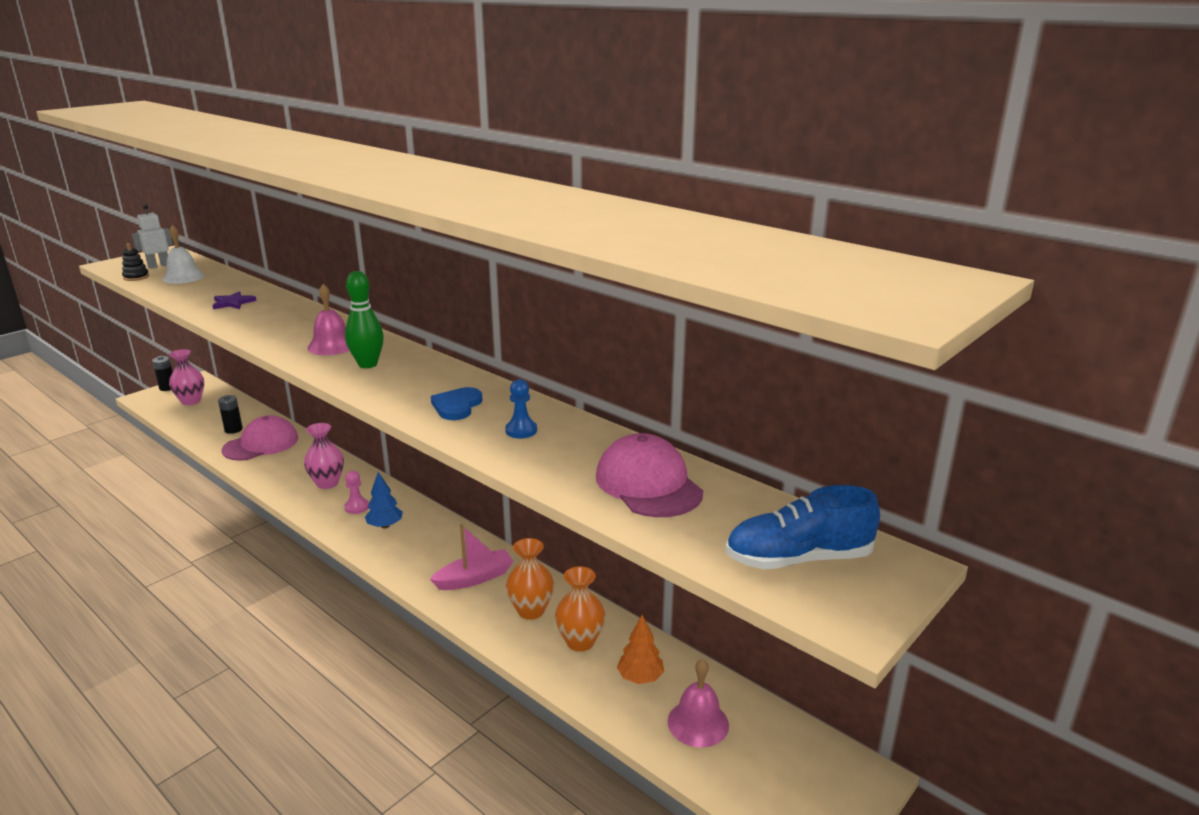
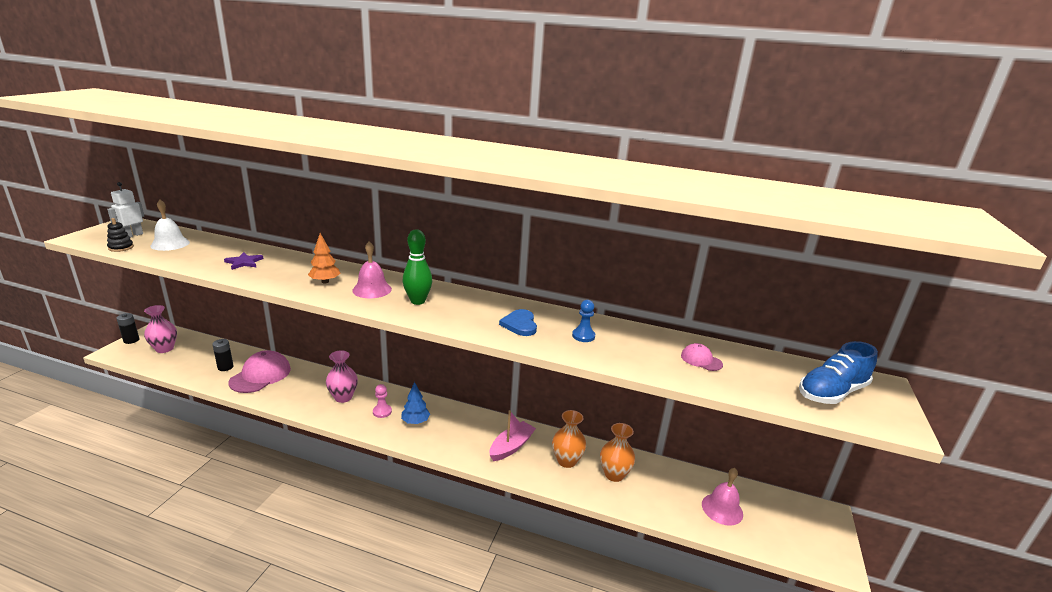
camera: 25 degrees left, 0 degrees up
(640, 677) = (668, 489): orange tree -> orange tree (325, 281)
(648, 484) = (701, 360): pink cap -> pink cap, size x0.49

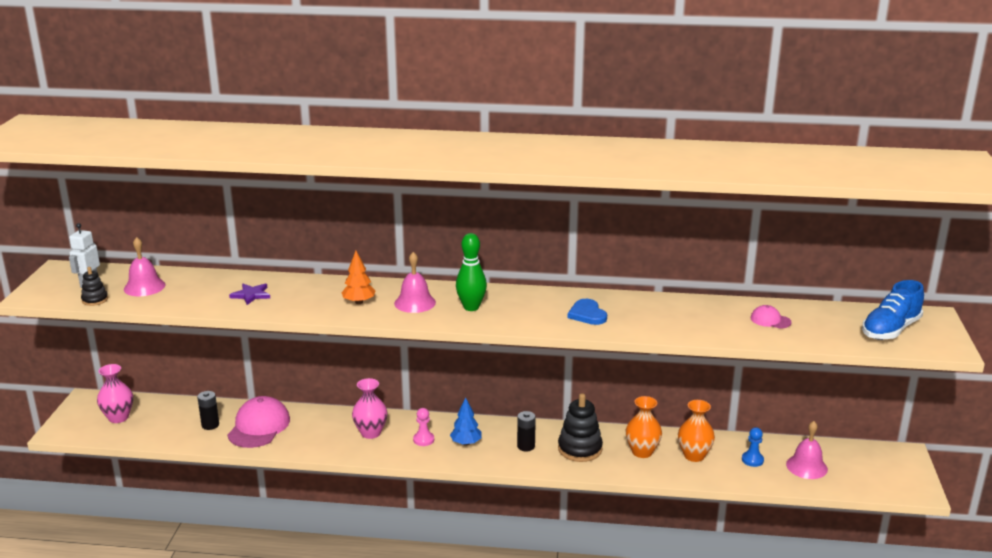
camera: 10 degrees left, 0 degrees up
(131, 340) = (68, 415): black battery -> black battery (526, 446)
(170, 244) = (144, 287): white bell -> pink bell
(511, 447) = (580, 449): pink boat -> black stacking toy
(583, 336) = (653, 315): blue pawn -> blue pawn (752, 460)

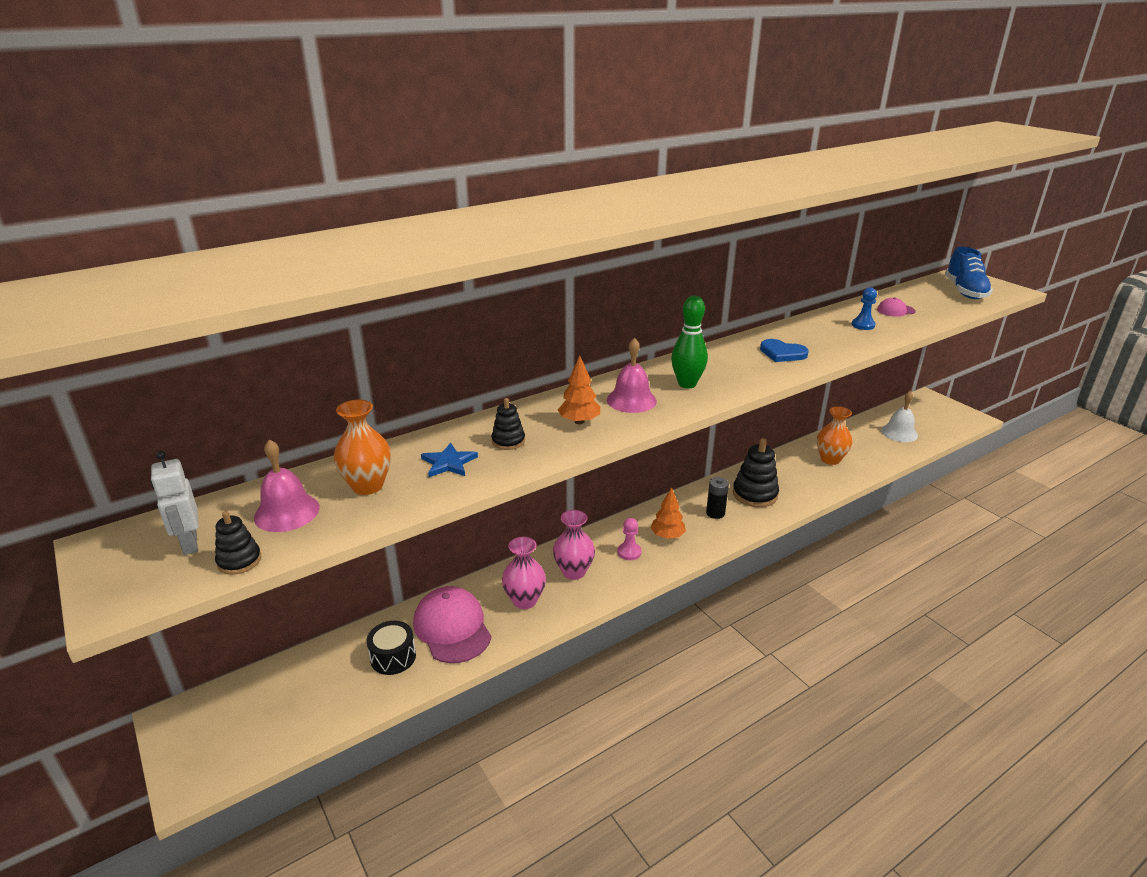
camera: 40 degrees left, 5 degrees up
(118, 417) = (257, 715): pink vase -> pink vase (524, 600)
(210, 425) = (393, 657): black battery -> black drum
(251, 295) = (449, 463): purple star -> blue star
(300, 296) = (508, 441): none -> black stacking toy
(466, 443) = (667, 536): blue tree -> orange tree
(642, 452) = (796, 474): orange vase -> orange vase (367, 486)
(752, 460) = (865, 444): blue pawn -> blue pawn (863, 325)
(806, 466) = (899, 433): pink bell -> white bell

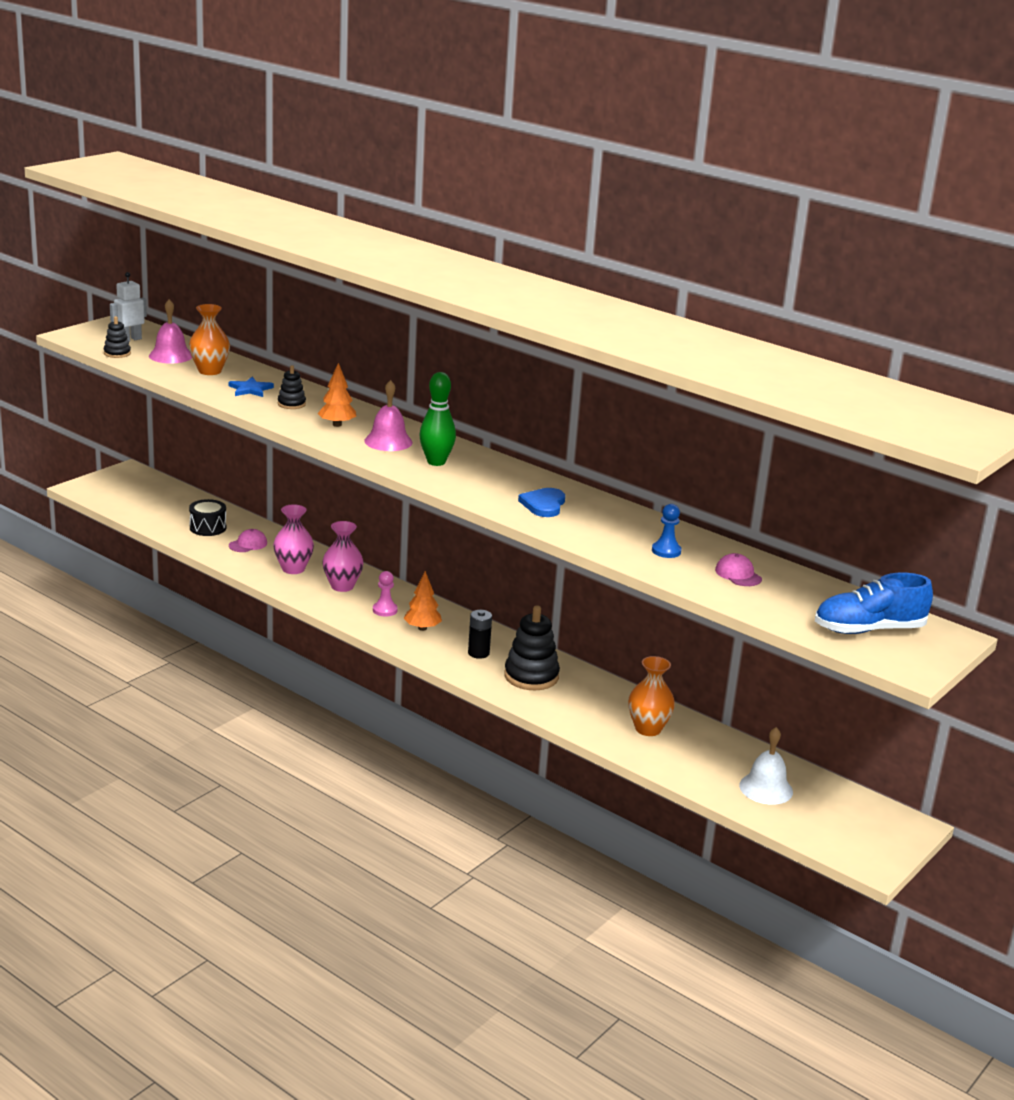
camera: 70 degrees right, 5 degrees down
(452, 628) = (248, 544): pink cap -> pink cap, size x0.49

